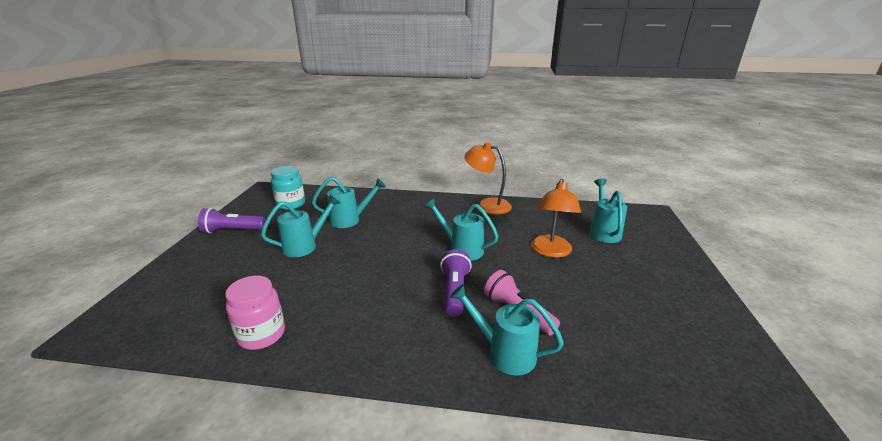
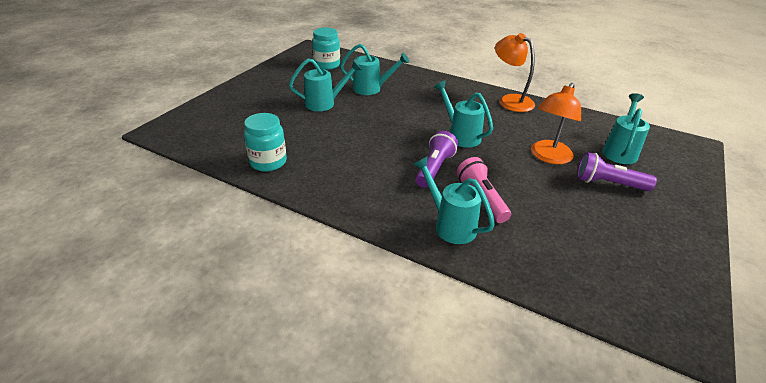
camera: 20 degrees right, 10 degrees up
(232, 231) = (272, 79): purple flashlight -> purple flashlight (608, 183)
(261, 335) = (268, 162): pink jar -> turquoise jar

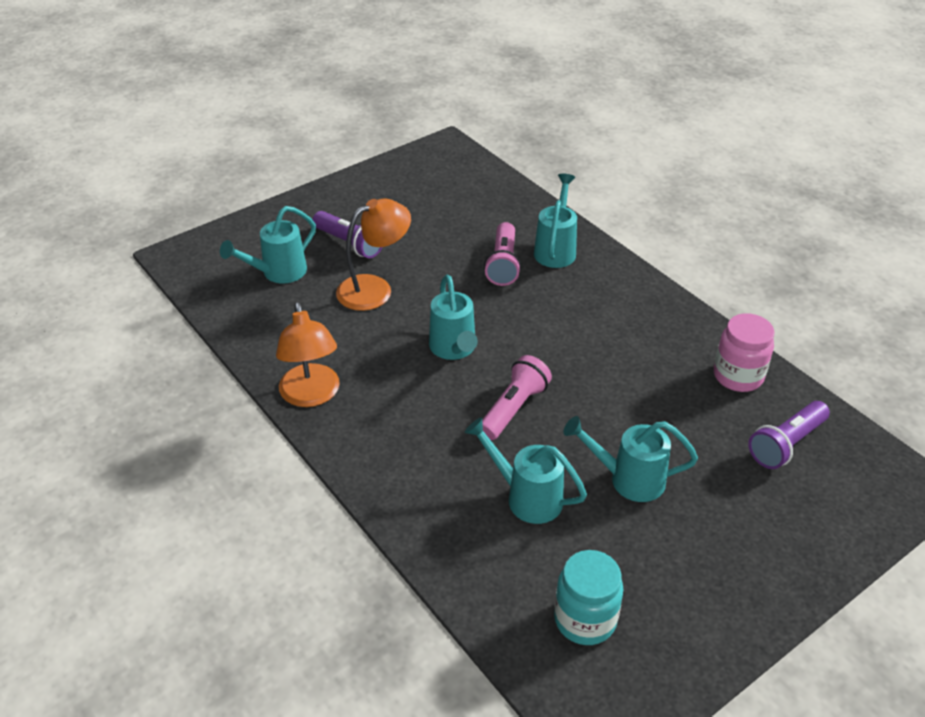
camera: 155 degrees left, 5 degrees up
(268, 162) = (738, 376): turquoise jar -> pink jar
(402, 117) = (513, 408): none -> pink flashlight
(434, 168) = (527, 311): purple flashlight -> purple flashlight (786, 444)
(450, 225) = (556, 249): turquoise watering can -> turquoise watering can turned 150 degrees counterclockwise

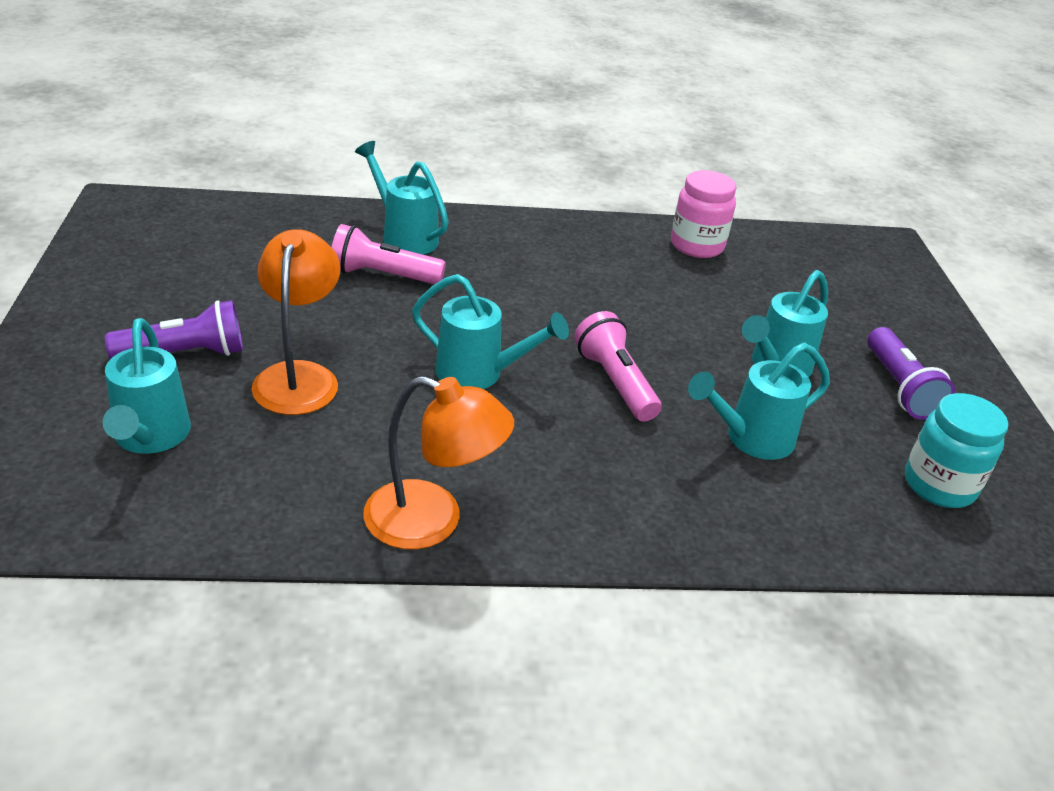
camera: 60 degrees left, 5 degrees down
(503, 264) = (383, 275): pink flashlight -> pink flashlight turned 150 degrees clockwise
(786, 444) = (799, 269): purple flashlight -> purple flashlight (899, 388)

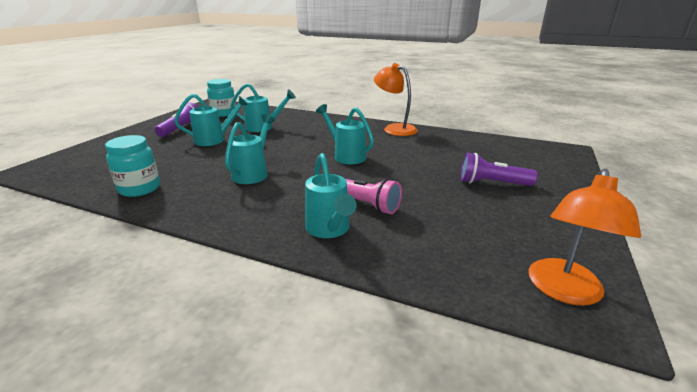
camera: 150 degrees left, 10 degrees down
(150, 438) = (499, 158): turquoise watering can -> turquoise watering can (253, 173)
(299, 376) = (432, 167): orange lamp -> orange lamp (564, 291)
(615, 382) = (290, 145): pink flashlight -> none
(697, 246) = (139, 189): pink jar -> turquoise jar

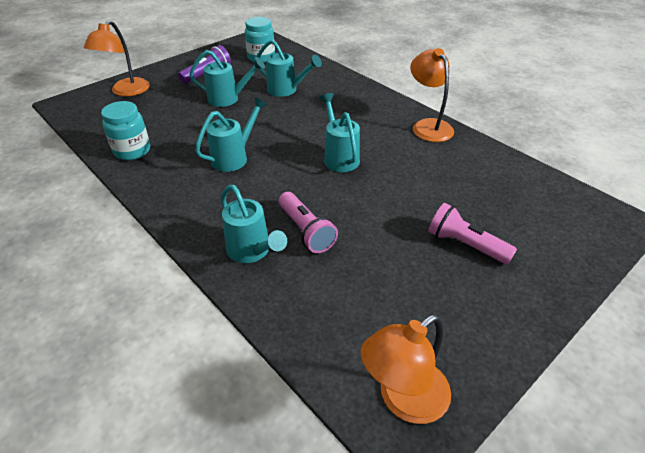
camera: 25 degrees right, 15 degrees up
(101, 151) = (126, 91): none -> orange lamp
(329, 229) = (252, 251): turquoise watering can -> turquoise watering can turned 45 degrees counterclockwise
(492, 183) = (465, 245): purple flashlight -> pink flashlight

